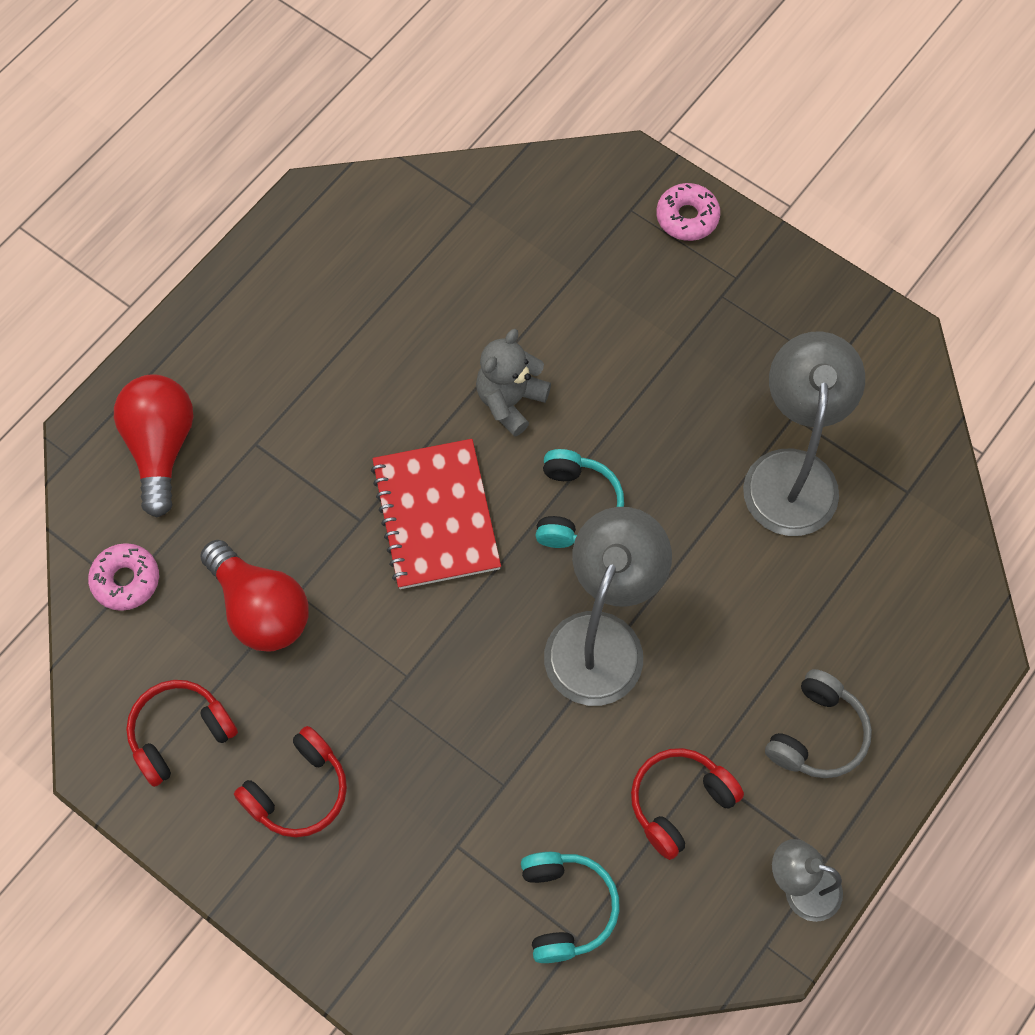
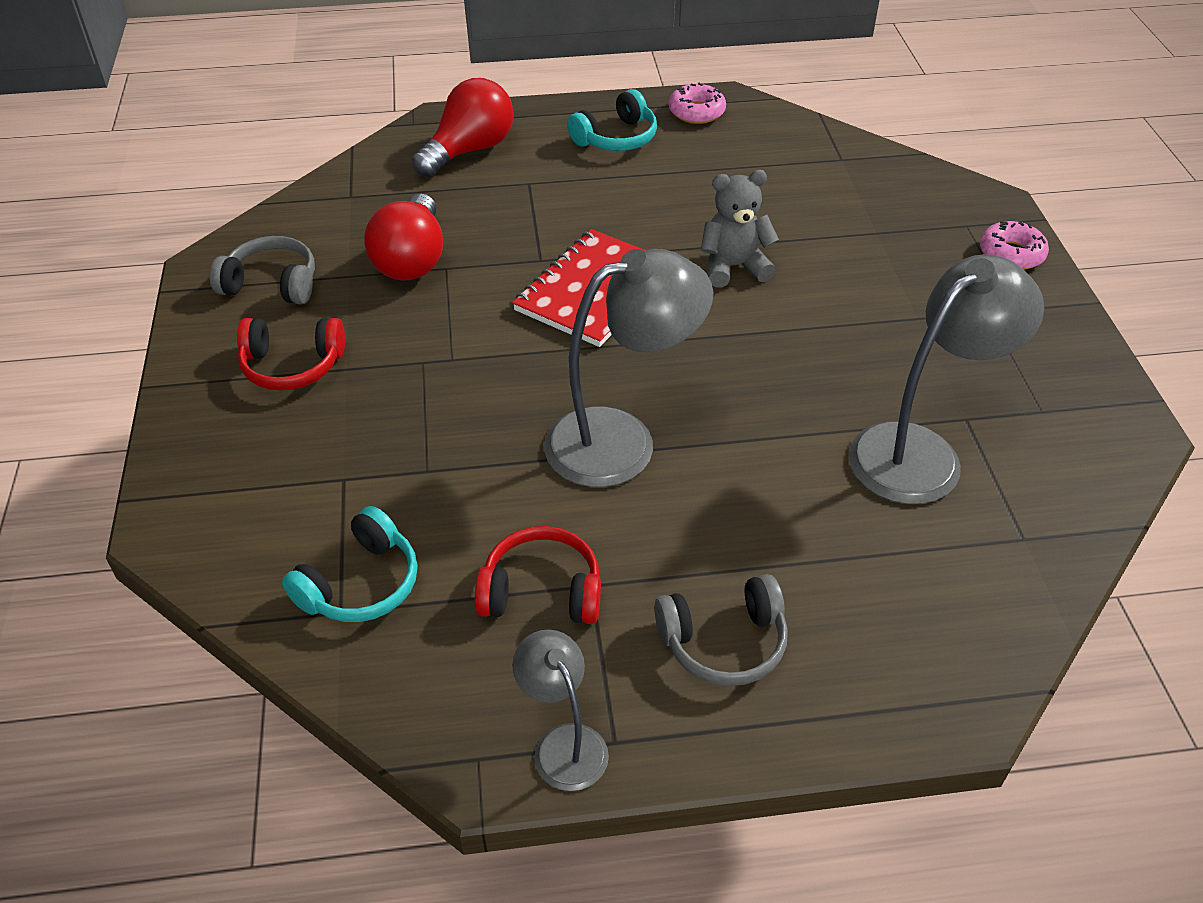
camera: 45 degrees right, 20 degrees down
(126, 580) = (357, 194): pink donut -> pink donut (696, 112)
(180, 733) = (272, 284): red headphones -> grey headphones
(575, 507) = (705, 353): turquoise headphones -> turquoise headphones (616, 138)

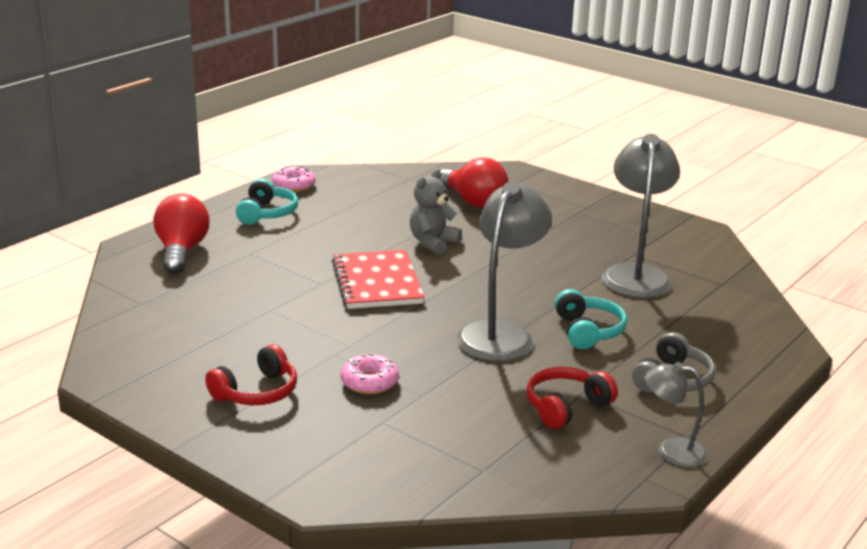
camera: 45 degrees left, 20 degrees down
(272, 284) = (167, 364): grey headphones -> none
(361, 584) = (474, 454): turquoise headphones -> turquoise headphones (588, 331)
(412, 260) = (241, 314): red light bulb -> red light bulb (473, 201)
(1011, 254) = (552, 187): pink donut -> pink donut (369, 382)

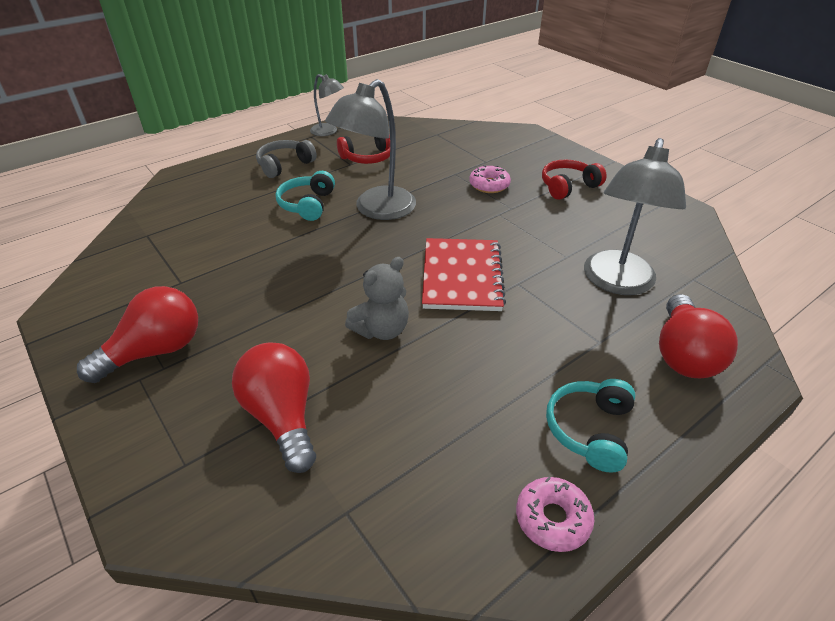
camera: 165 degrees left, 15 degrees up
(595, 218) = (156, 351): none -> red light bulb
(636, 274) = (208, 255): grey lamp -> grey lamp (616, 283)

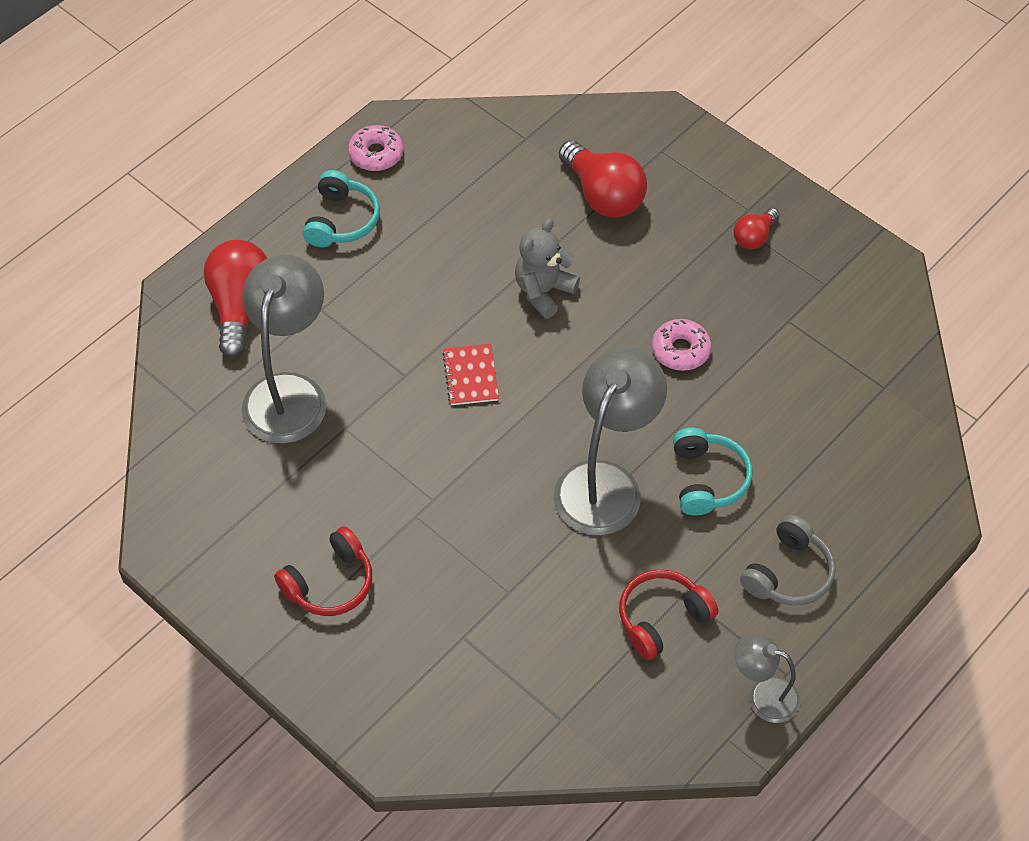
camera: 170 degrees right, 15 degrees up
(156, 351) = (754, 237): red light bulb -> red light bulb, size x0.54
(461, 276) = (471, 376): red notebook -> red notebook, size x0.54
(489, 185) = (452, 568): pink donut -> pink donut (680, 350)

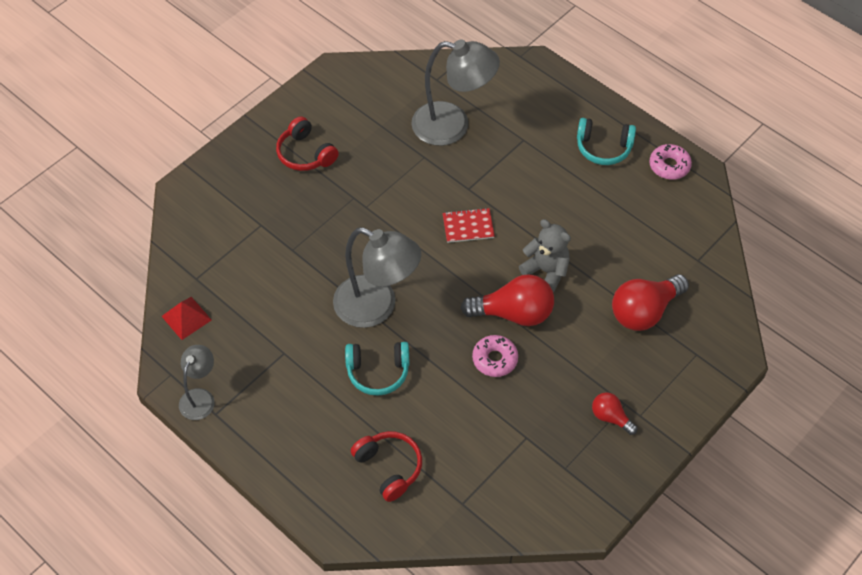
camera: 90 degrees right, 0 degrees up
(240, 306) = (523, 96): red light bulb -> red light bulb (513, 313)
(632, 727) = (186, 318): none -> red pyramid
(662, 618) = (265, 338): red headphones -> red headphones (389, 467)
(788, 573) = (296, 420): grey headphones -> none

